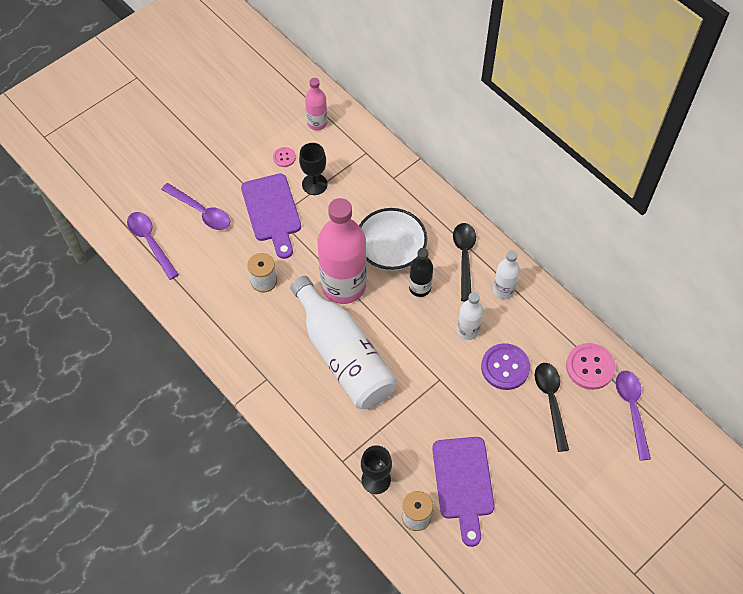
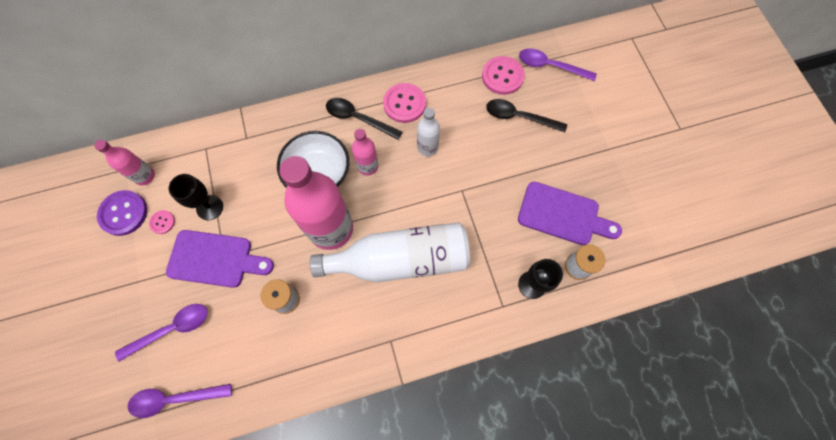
camera: 65 degrees left, 10 degrees up
(420, 288) = (368, 166): black bottle -> pink bottle
(503, 290) = (404, 104): white bottle -> pink button
(505, 367) = (474, 135): purple button -> purple button (124, 213)

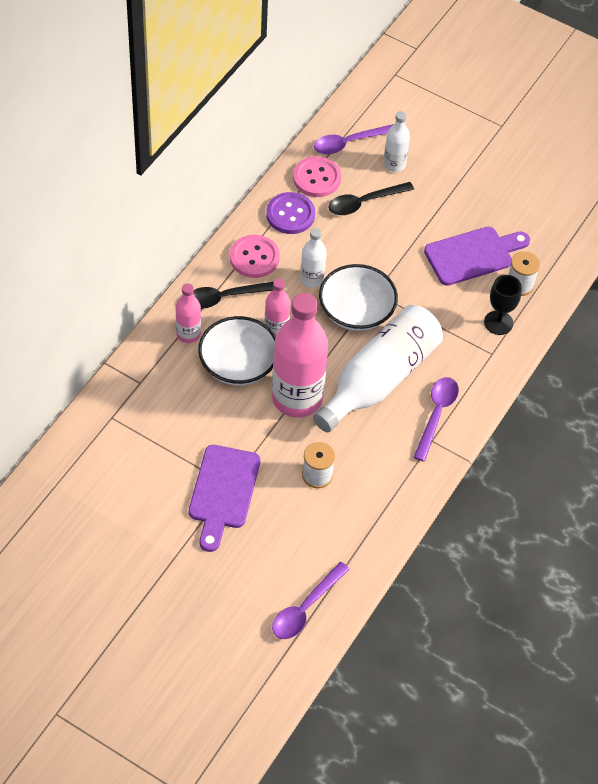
camera: 45 degrees left, 15 degrees down
(124, 213) = (97, 520): purple button -> purple button (290, 214)
(144, 176) = (80, 478): pink bottle -> pink bottle (188, 334)
(162, 222) = (142, 500): pink button -> none
(171, 329) = (246, 567): purple spoon -> purple spoon (436, 415)
(210, 207) = (172, 458): black goblet -> none
(215, 259) = (223, 492): purple cutting board -> purple cutting board turned 135 degrees clockwise
(435, 194) = (356, 311): none -> white bowl
(568, 103) = (394, 164): none -> white bottle

